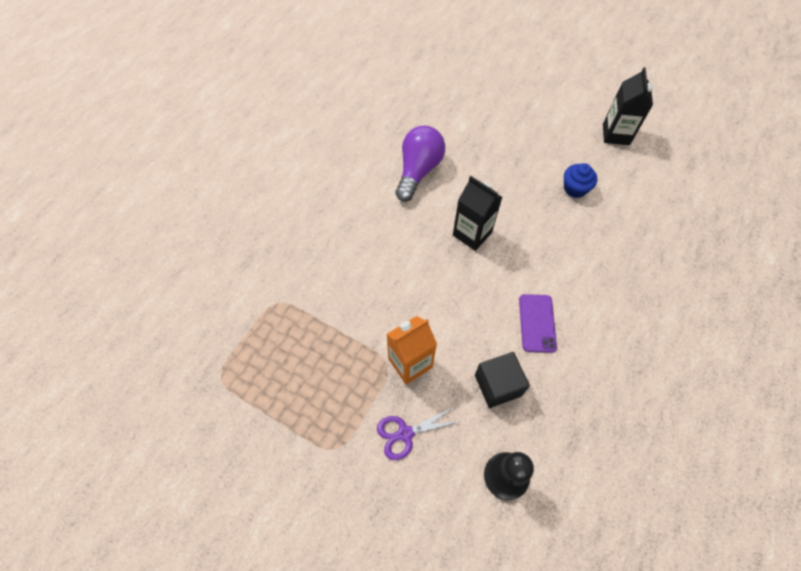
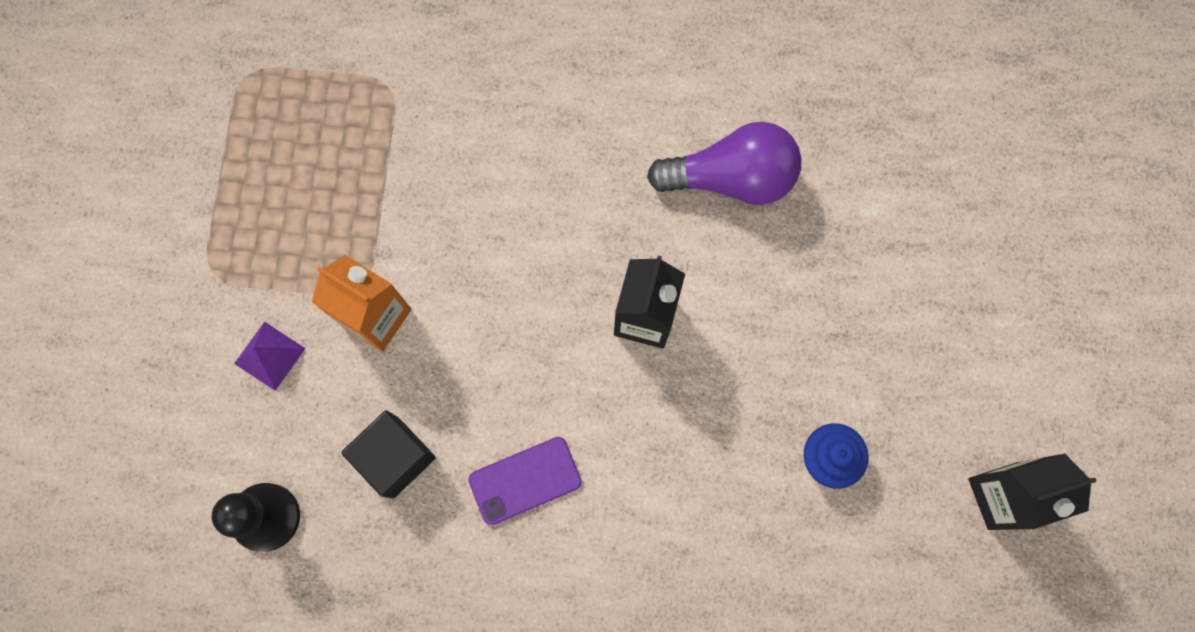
camera: 65 degrees right, 15 degrees up
(405, 434) = (269, 355): purple scissors -> purple pyramid

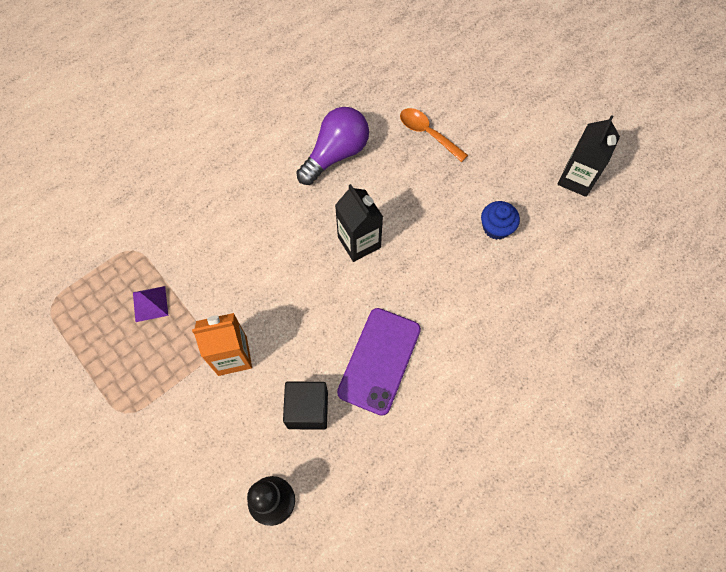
camera: 45 degrees left, 10 degrees down
(269, 355) = (195, 423): purple pyramid -> purple pyramid (150, 303)
(525, 480) = (379, 360): purple phone -> purple phone, size x1.50
(874, 255) = (427, 133): none -> orange spoon

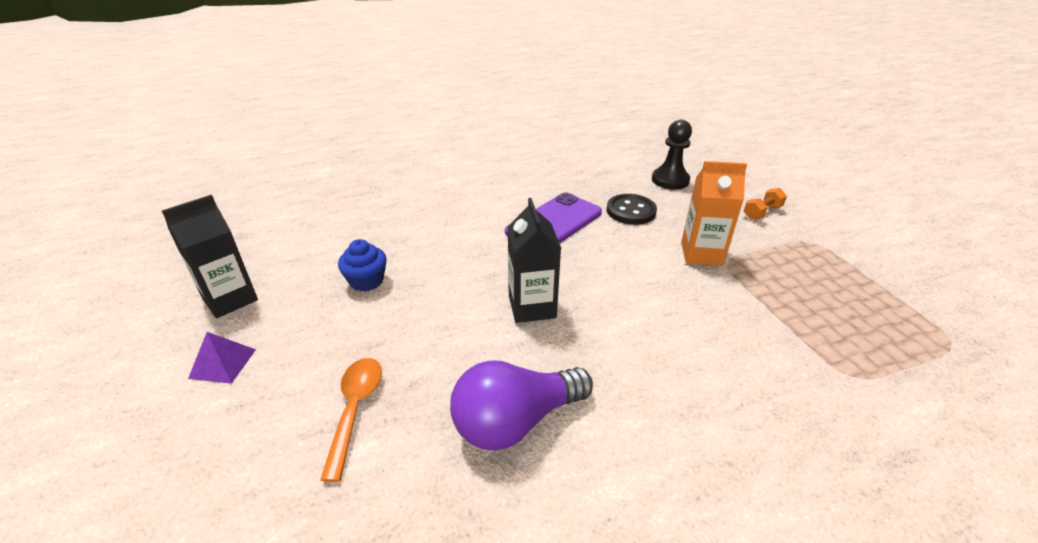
camera: 160 degrees left, 30 degrees down
(150, 303) = (807, 313): purple pyramid -> purple pyramid (223, 363)
(167, 457) = (762, 212): none -> orange dumbbell
(307, 409) = (631, 211): black cube -> black button
(427, 133) = (355, 409): orange spoon -> orange spoon turned 150 degrees counterclockwise

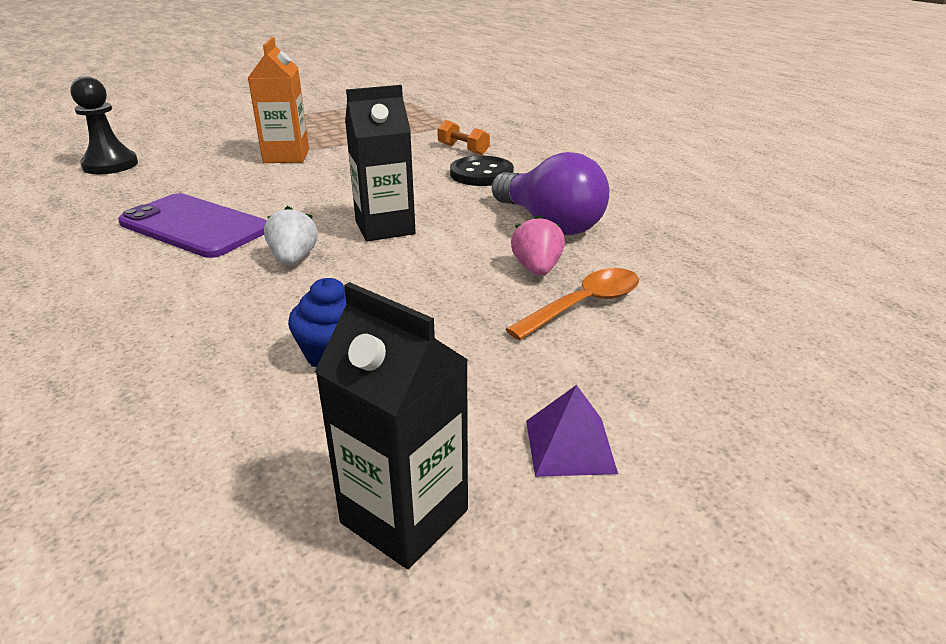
camera: 100 degrees left, 5 degrees down
(355, 409) = (584, 305): orange spoon -> orange spoon turned 150 degrees clockwise
(426, 391) = (537, 269): none -> pink strawberry
(491, 263) = (293, 259): none -> white strawberry
(631, 211) = (183, 184): black button -> black button (481, 174)
(762, 212) = (212, 131): orange dumbbell -> orange dumbbell (463, 149)

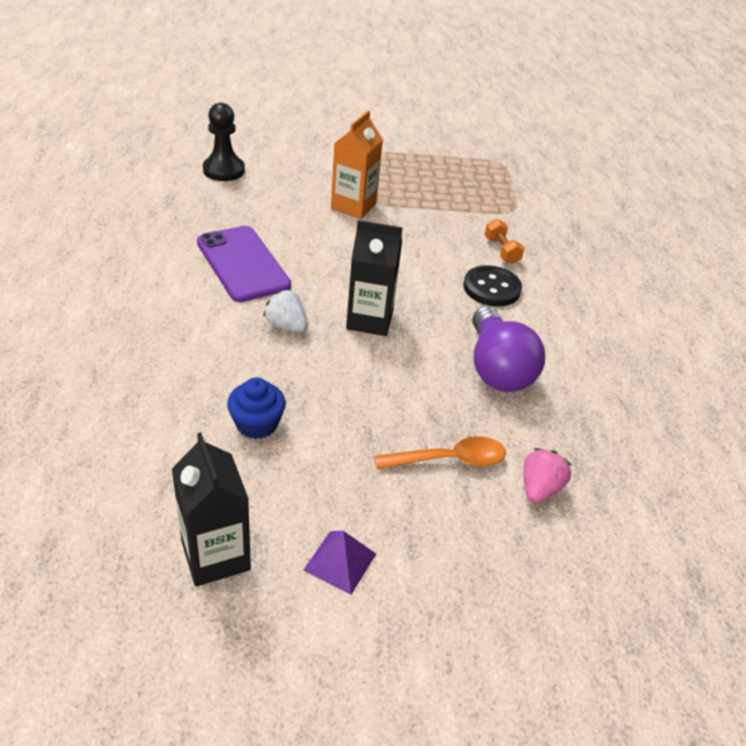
camera: 25 degrees right, 10 degrees up
(293, 259) = (286, 326): white strawberry -> white strawberry turned 75 degrees counterclockwise
(537, 269) = (446, 411): pink strawberry -> pink strawberry (539, 489)

